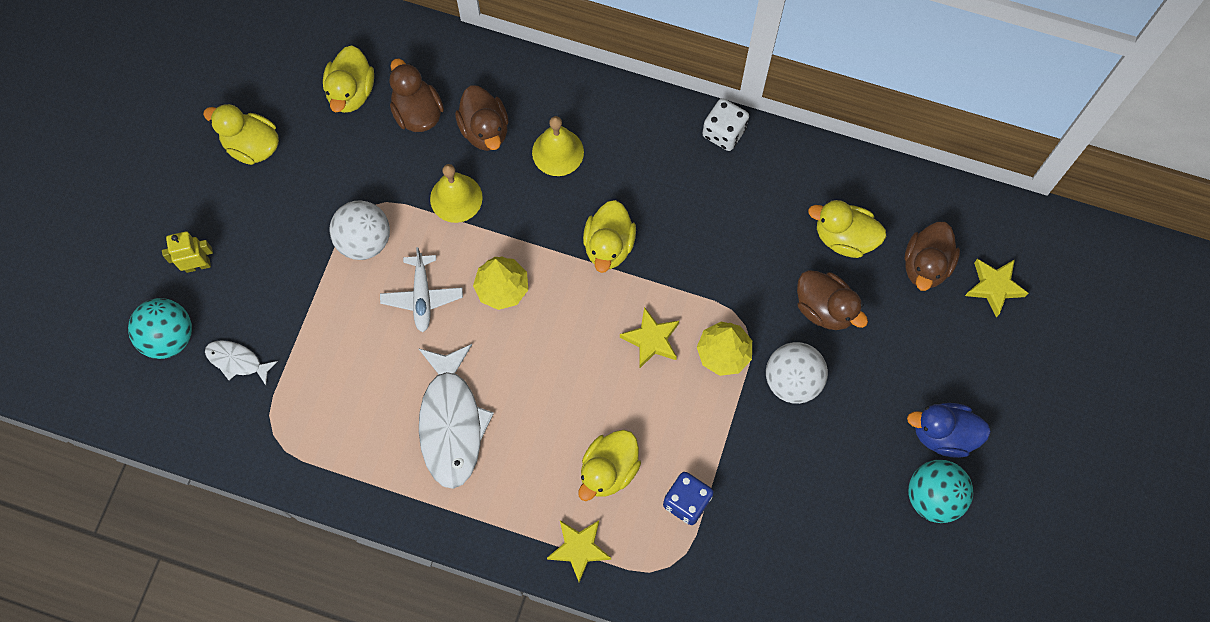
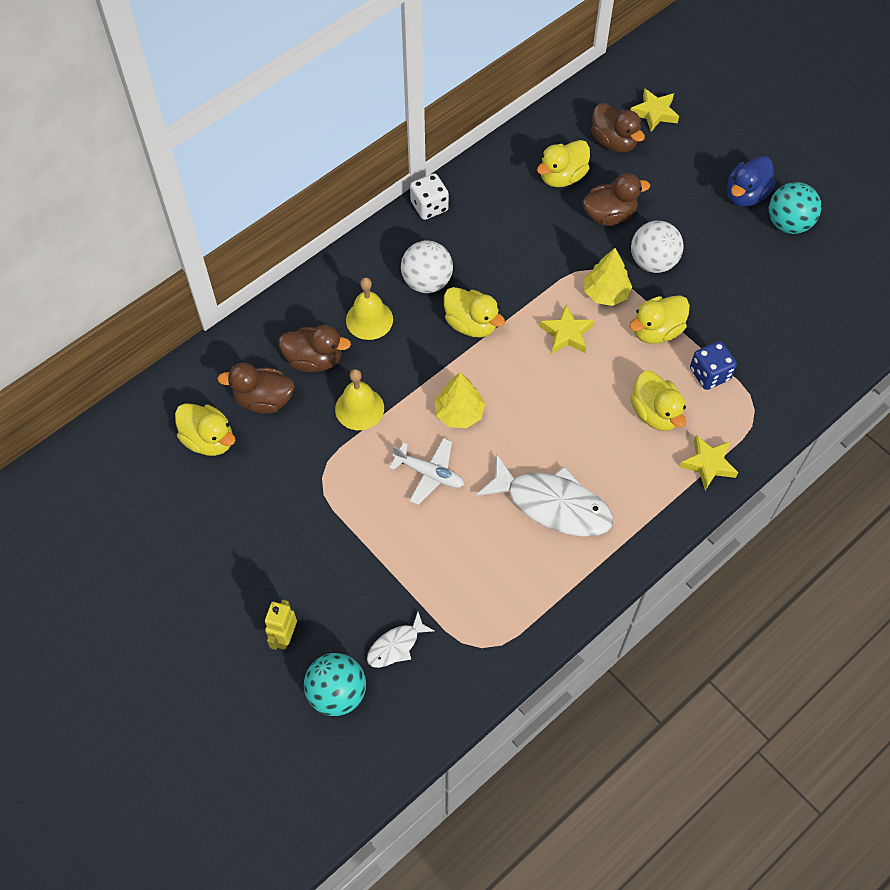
camera: 60 degrees left, 10 degrees down
(252, 145) = (202, 540): yellow duck -> yellow duck (656, 331)
(364, 240) = (351, 493): white ball -> white ball (427, 282)

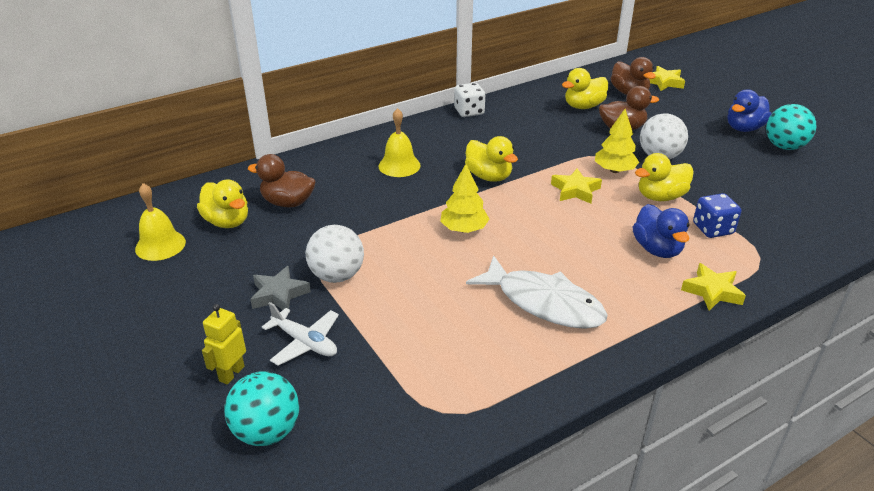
camera: 10 degrees right, 25 degrees down
(297, 534) = (279, 294): none -> grey star
(314, 360) = (342, 183): brown duck -> none
(359, 408) = (372, 216): yellow bell -> yellow bell (160, 245)
(396, 645) = (348, 397): white fish -> none
(427, 282) = (456, 150): white ball -> white ball (337, 275)
(429, 474) = (424, 266): white plane -> white plane (305, 342)
(655, 413) = (657, 249): yellow duck -> blue duck

